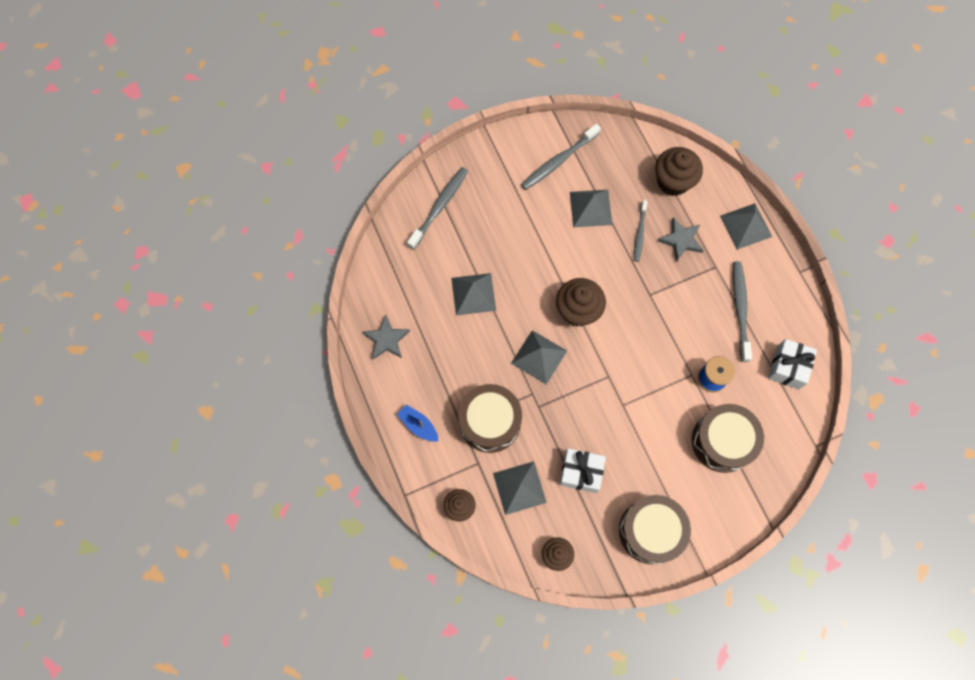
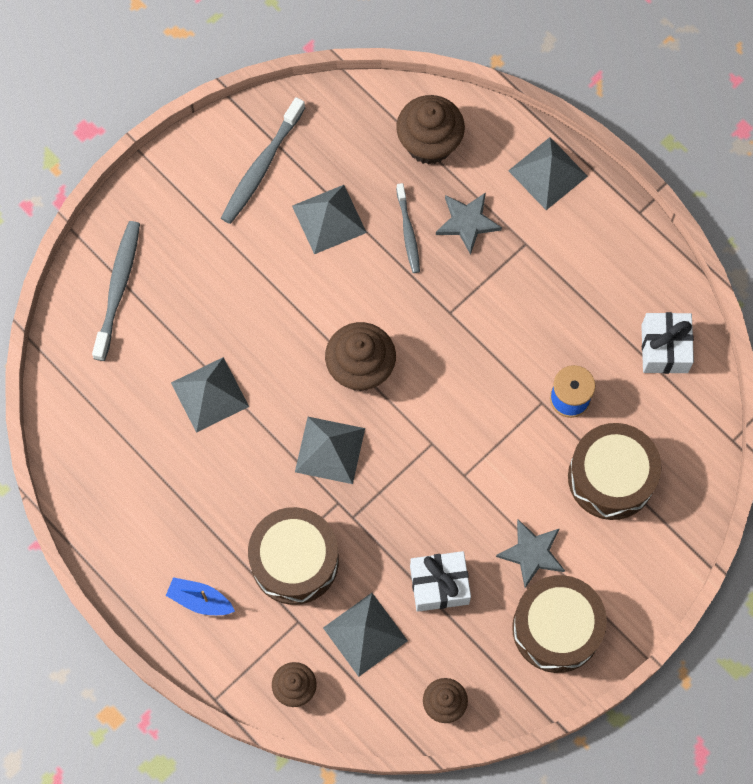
camera: 20 degrees left, 0 degrees up
(386, 339) = (112, 499): grey star -> grey star (532, 553)
(740, 309) = (577, 292): grey toothbrush -> none

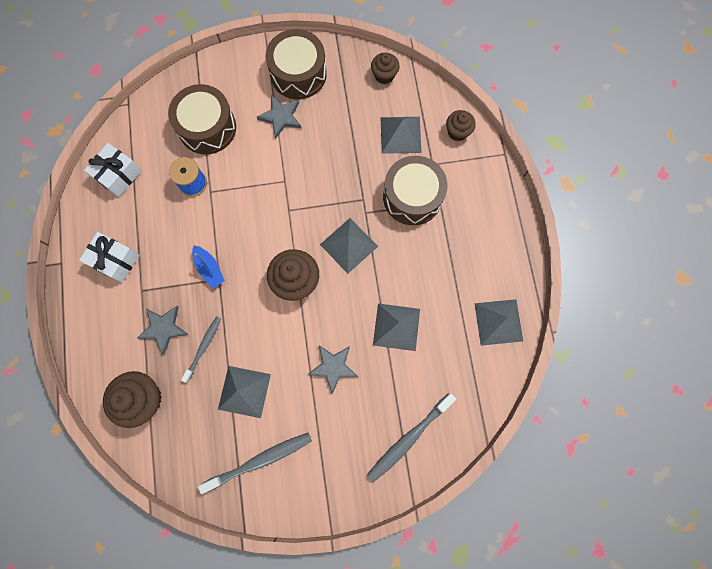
camera: 145 degrees left, 5 degrees up
(200, 600) = (480, 210): blue boat -> blue boat (209, 268)
(251, 305) = (333, 367): none -> grey star
(439, 585) = (342, 133): white gift -> white gift (115, 260)
(548, 173) = (90, 326): grey pyramid -> grey pyramid (498, 322)

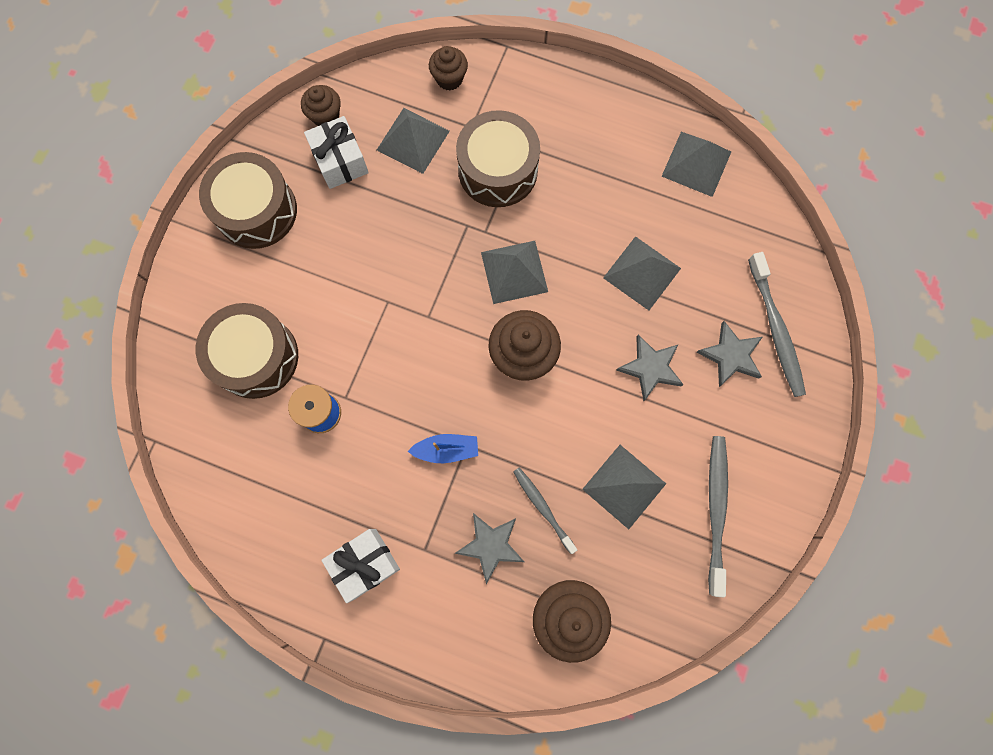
camera: 60 degrees left, 0 degrees up
(119, 175) = (249, 502): white gift -> white gift (340, 161)
(281, 117) = (301, 261): grey star -> grey star (731, 356)

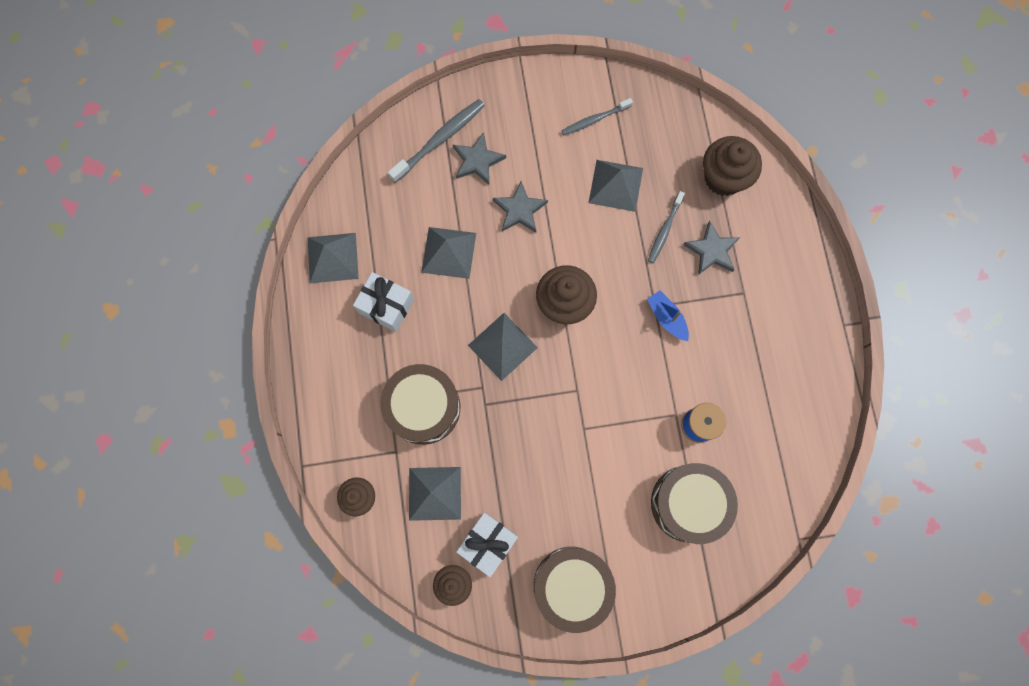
camera: 120 degrees left, 0 degrees up
(365, 564) = (779, 327): white gift -> white gift (386, 306)
(716, 511) = (595, 119): grey toothbrush -> grey toothbrush, size x0.63

